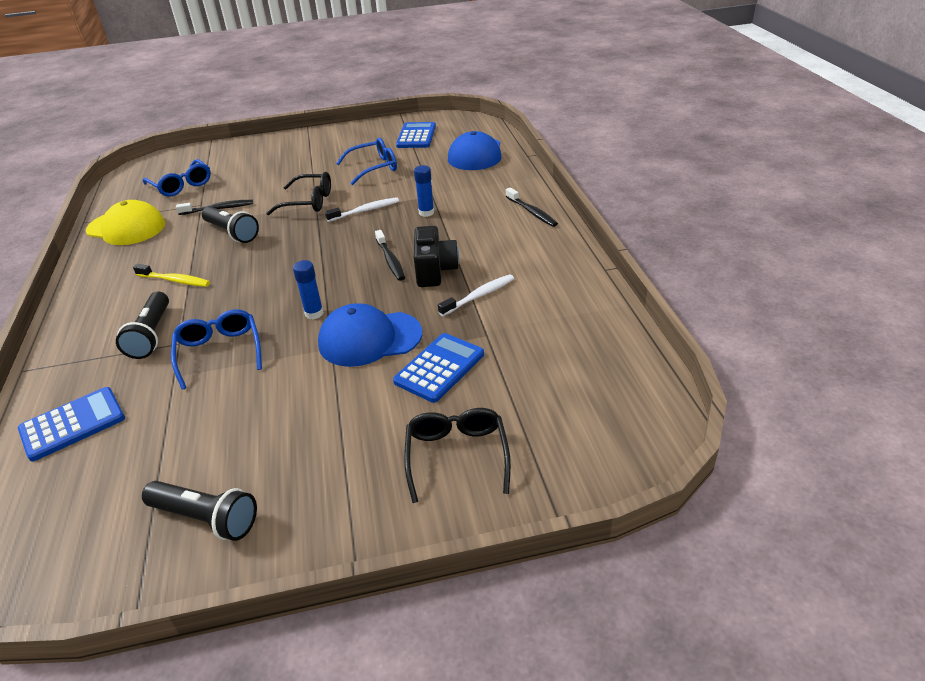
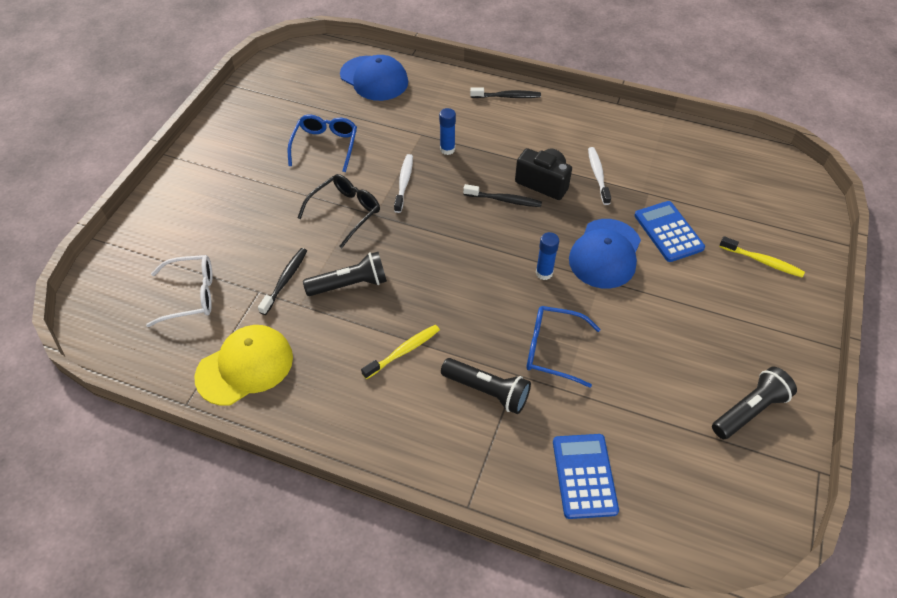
camera: 60 degrees left, 15 degrees up
(181, 185) = (191, 295): blue glasses -> white glasses
(416, 136) = (292, 95): blue calculator -> none
(457, 456) = (762, 261): black glasses -> yellow toothbrush

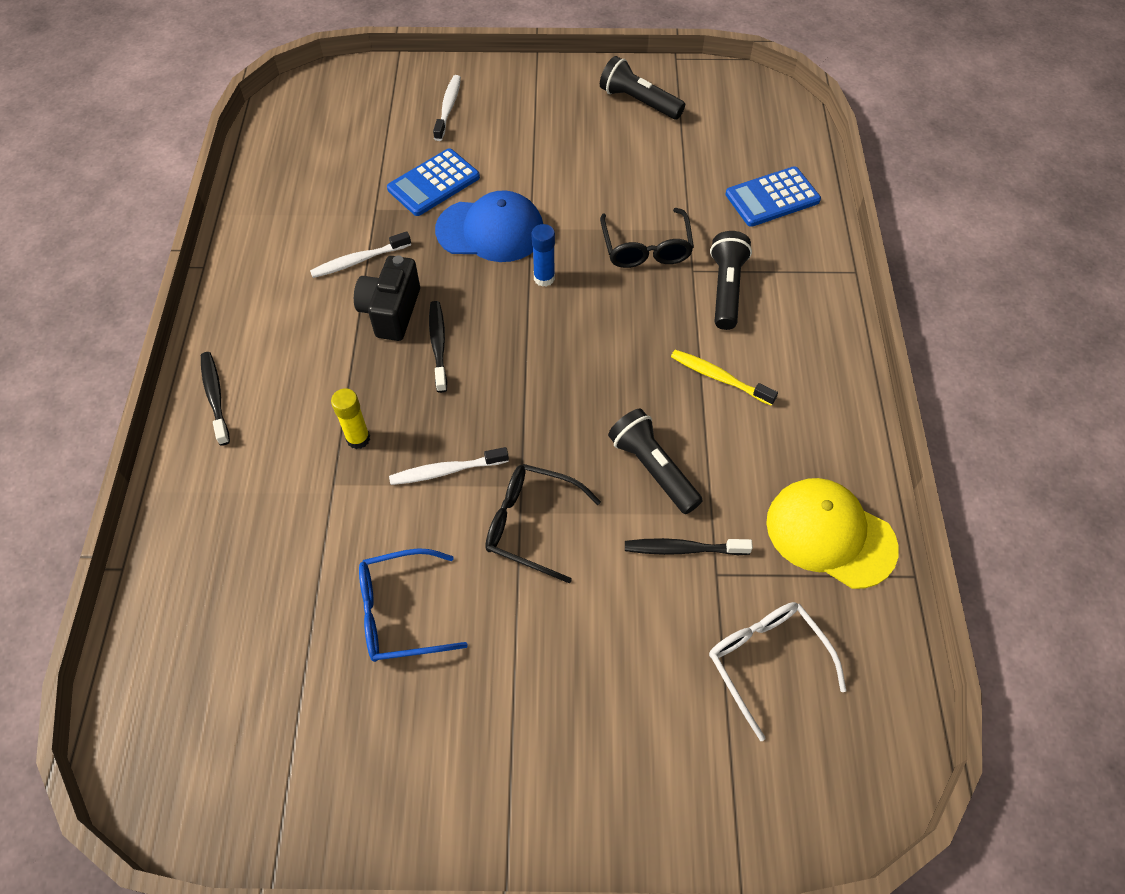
camera: 110 degrees left, 5 degrees up
(374, 78) = (204, 605): blue cap -> none
(447, 149) = (358, 439): blue glue stick -> yellow glue stick
(552, 349) = (646, 248): blue glasses -> black glasses
(762, 261) = (448, 108): yellow toothbrush -> white toothbrush

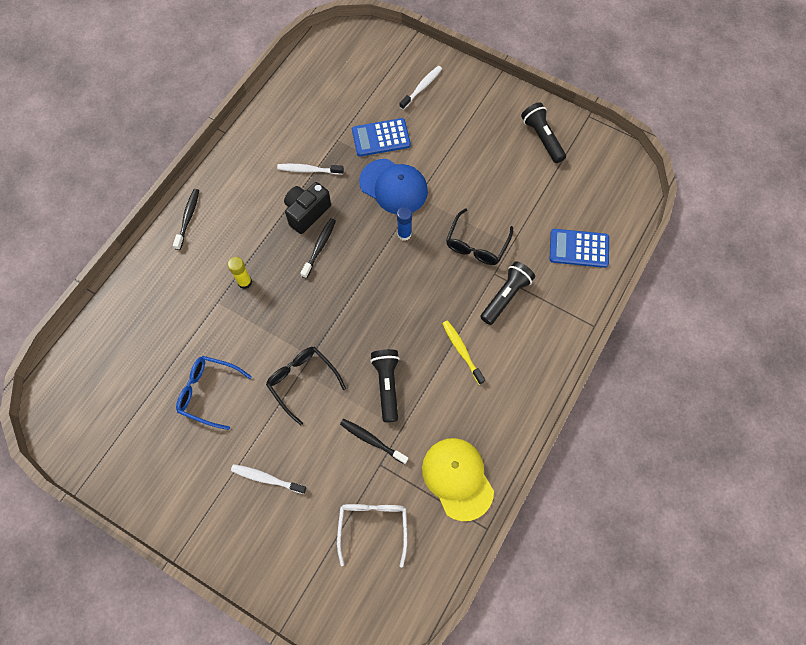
camera: 30 degrees right, 10 degrees up
(446, 471) = (278, 326): white toothbrush -> white toothbrush (267, 478)

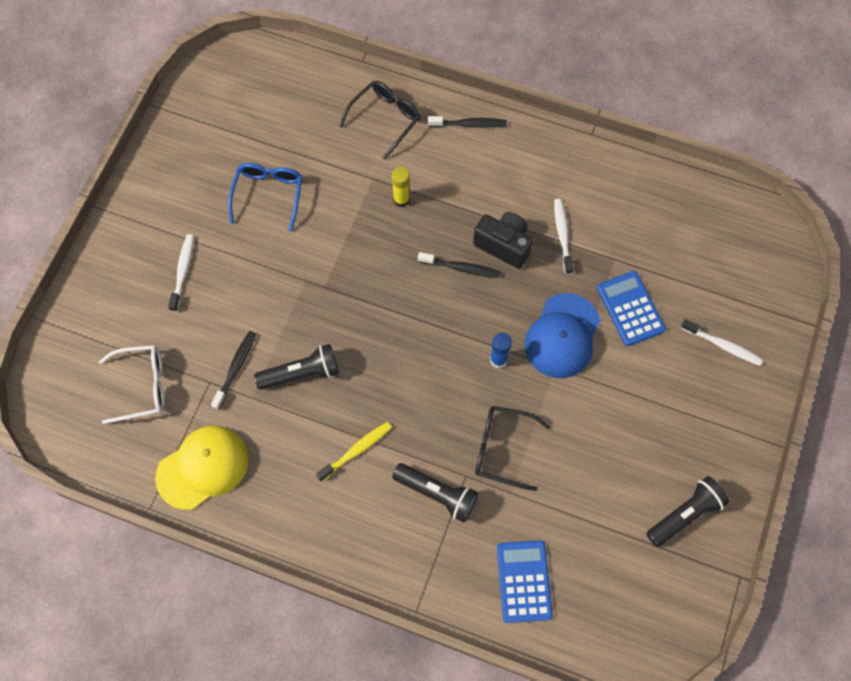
camera: 80 degrees right, 0 degrees up
(302, 381) = (293, 283): black glasses -> black glasses (385, 119)

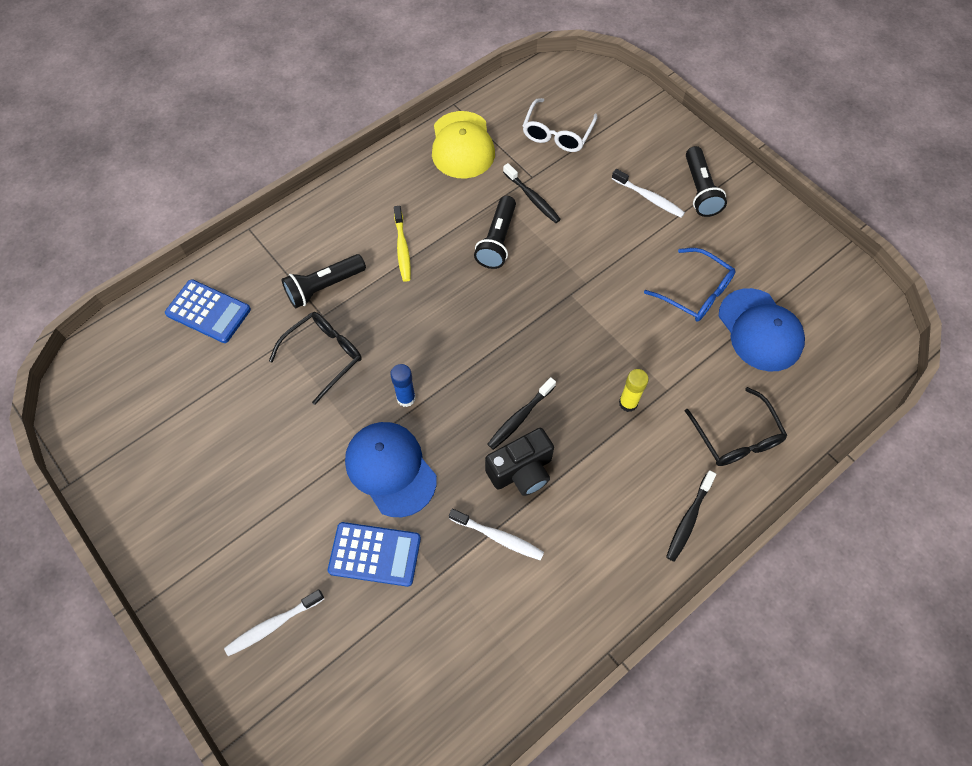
camera: 120 degrees right, 5 degrees down
(279, 137) = (760, 330): none -> blue cap
(685, 514) = (153, 472): black flashlight -> black flashlight (699, 190)

